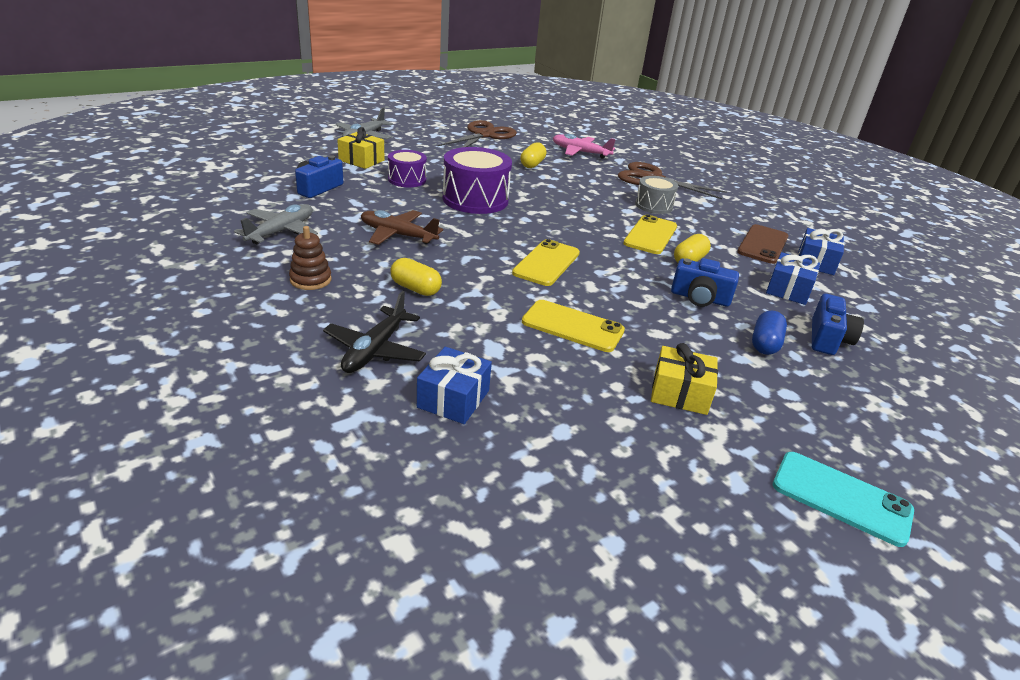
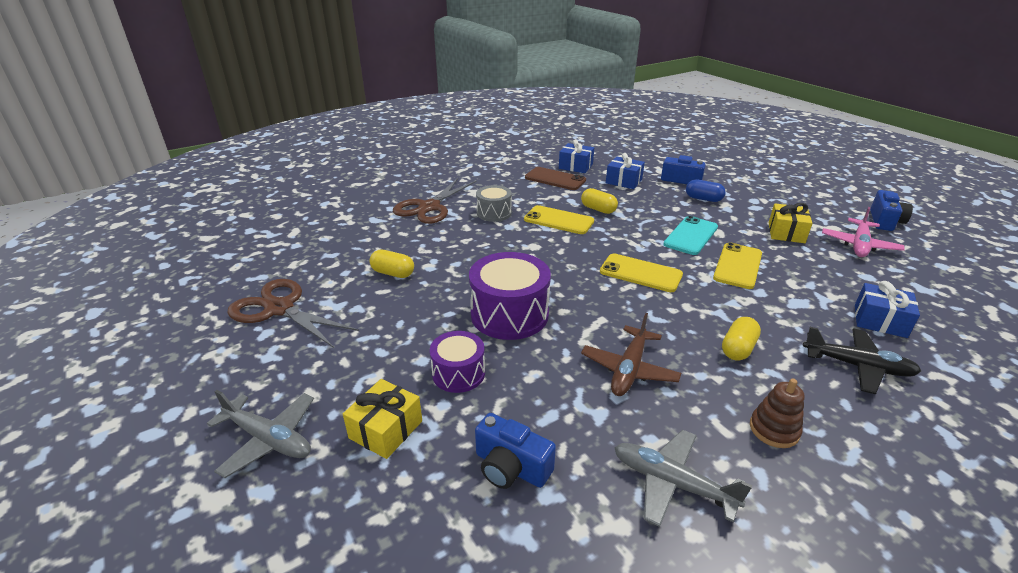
camera: 85 degrees left, 0 degrees up
(580, 152) = (352, 240): pink plane -> pink plane (859, 245)
(700, 298) = (657, 212): blue camera -> blue camera (885, 221)
(841, 498) = (835, 202): turquoise phone -> turquoise phone (691, 236)

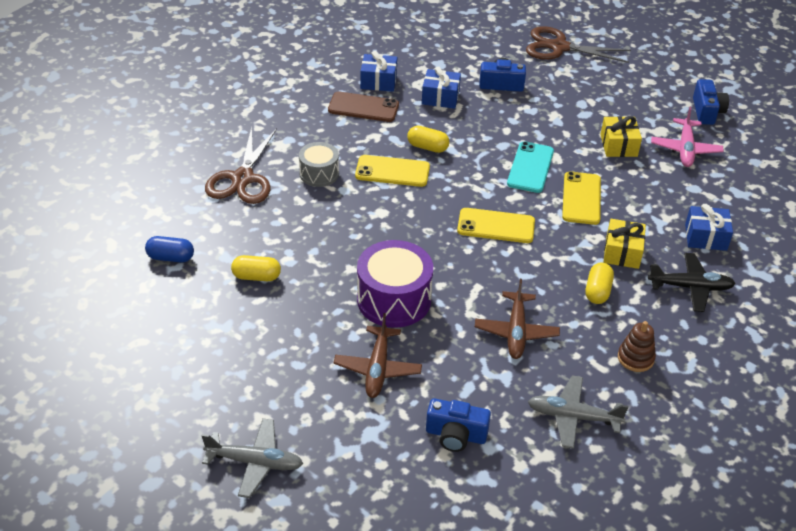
camera: 20 degrees left, 10 degrees up
(279, 309) = (170, 343): brown scissors -> brown scissors (559, 47)
(386, 429) = (345, 431): yellow gift -> yellow gift (622, 252)
(458, 373) = (377, 369): purple drum -> brown plane
(703, 199) = (531, 111): blue capsule -> blue capsule (171, 257)

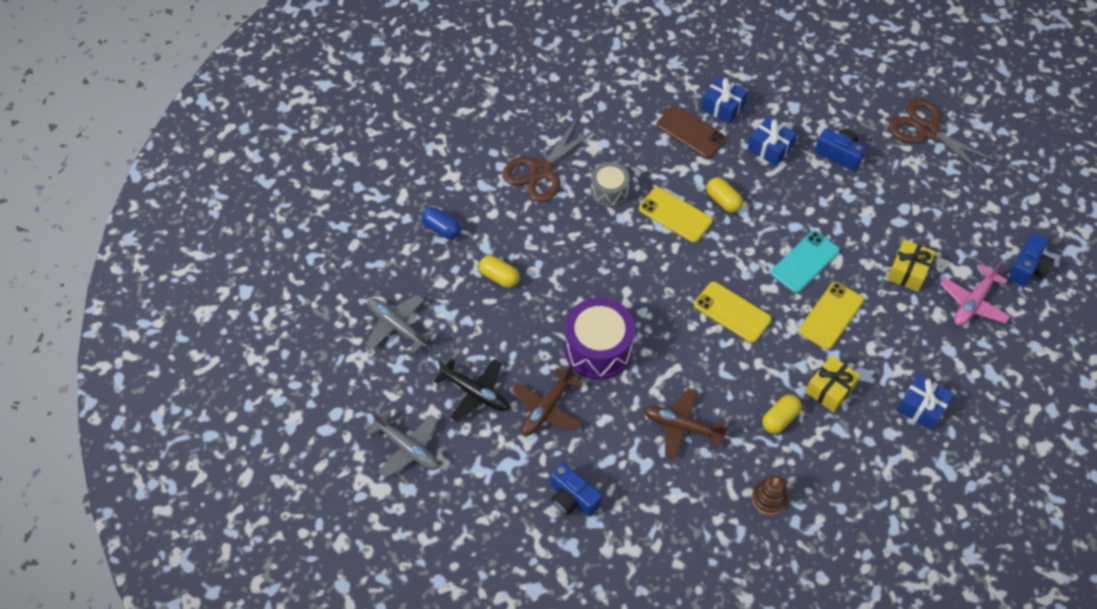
camera: 30 degrees right, 15 degrees up
(516, 332) = (681, 426): brown plane -> brown plane turned 75 degrees clockwise
(572, 417) = (677, 527): grey plane -> grey plane (396, 326)
(690, 287) = (869, 453): black plane -> black plane (475, 393)

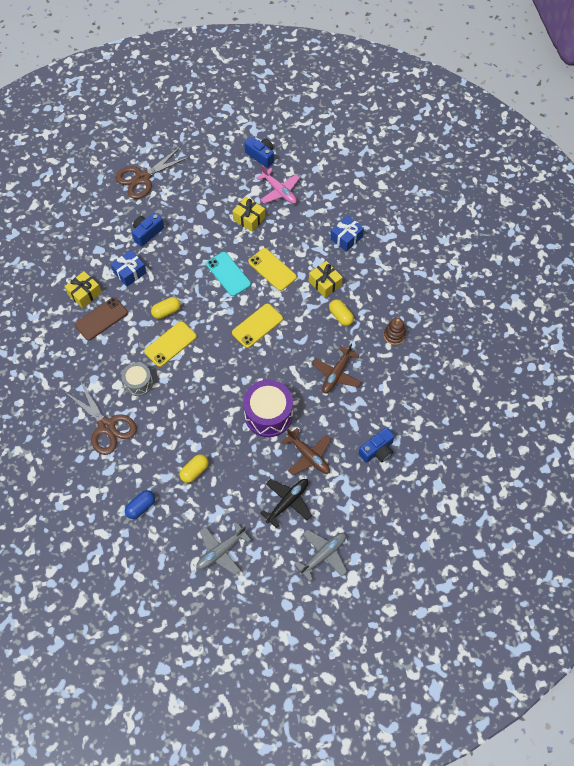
camera: 80 degrees left, 5 degrees up
(722, 107) = (84, 293): blue gift -> yellow gift

